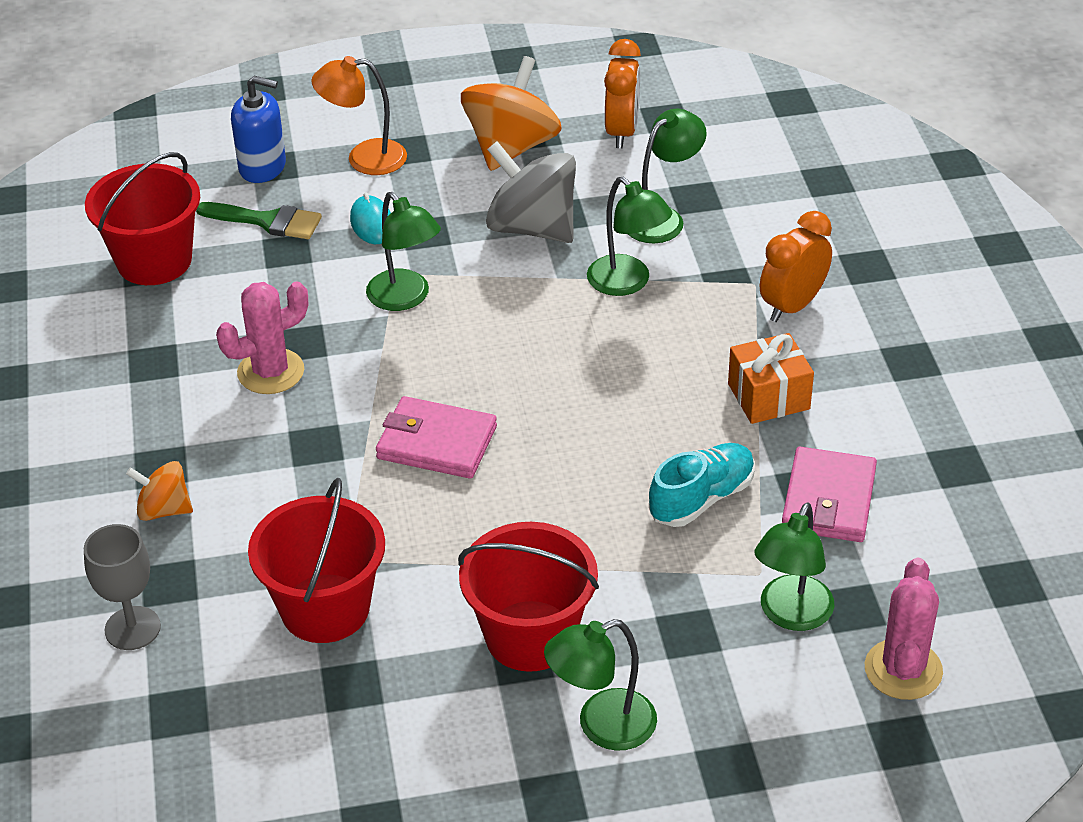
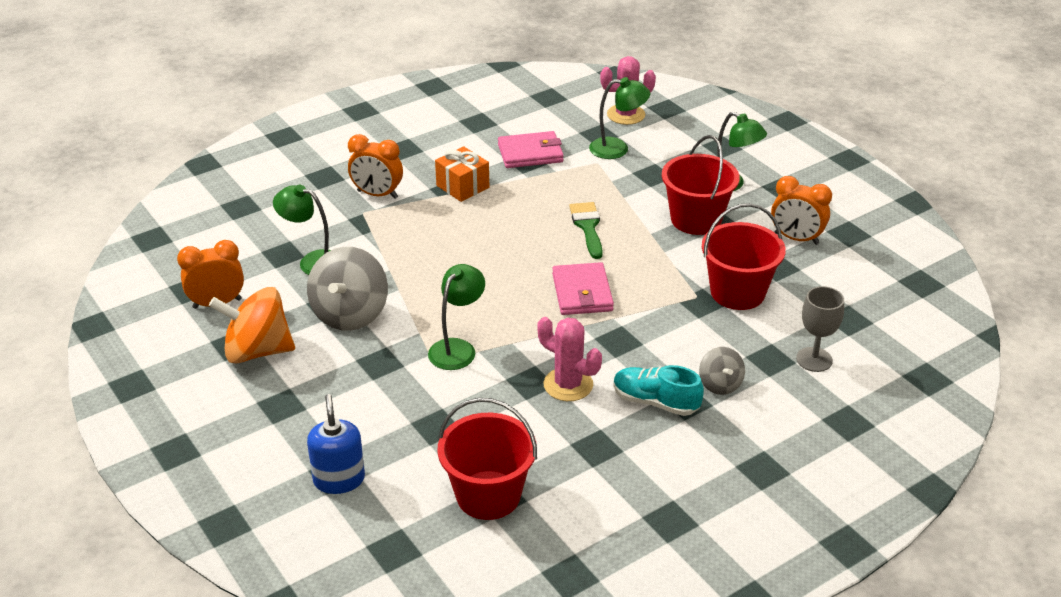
camera: 115 degrees left, 5 degrees down
(164, 509) = (720, 384): orange spinning top -> grey spinning top
(267, 221) = (407, 449): green brush -> green brush (588, 227)
(364, 158) = (303, 424): orange lamp -> none
(372, 223) = (383, 392): turquoise mouse -> none
(403, 744) = (796, 239): none -> orange clock
(627, 283) = (389, 259): green lamp -> none
(701, 498) = (558, 190): turquoise shoe -> turquoise shoe (655, 402)

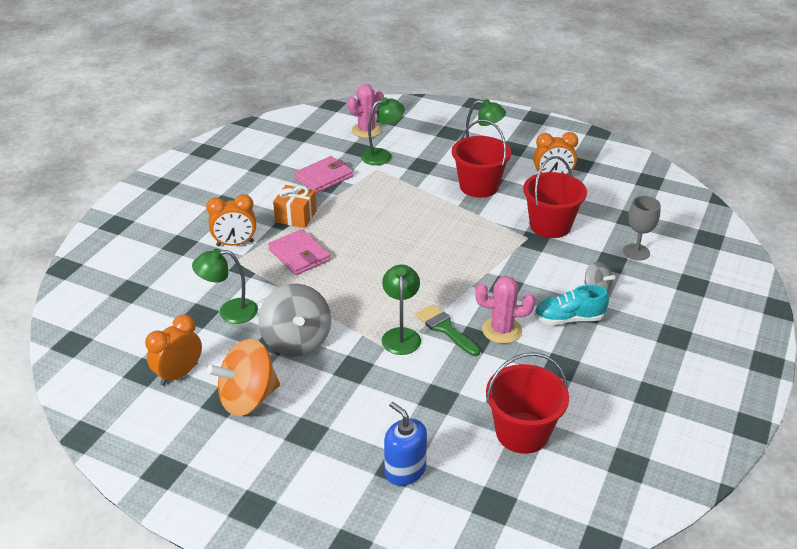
camera: 30 degrees left, 0 degrees up
(582, 292) = (451, 262): pink wallet -> pink wallet (299, 255)
(588, 227) = (412, 215): green brush -> green brush (445, 328)

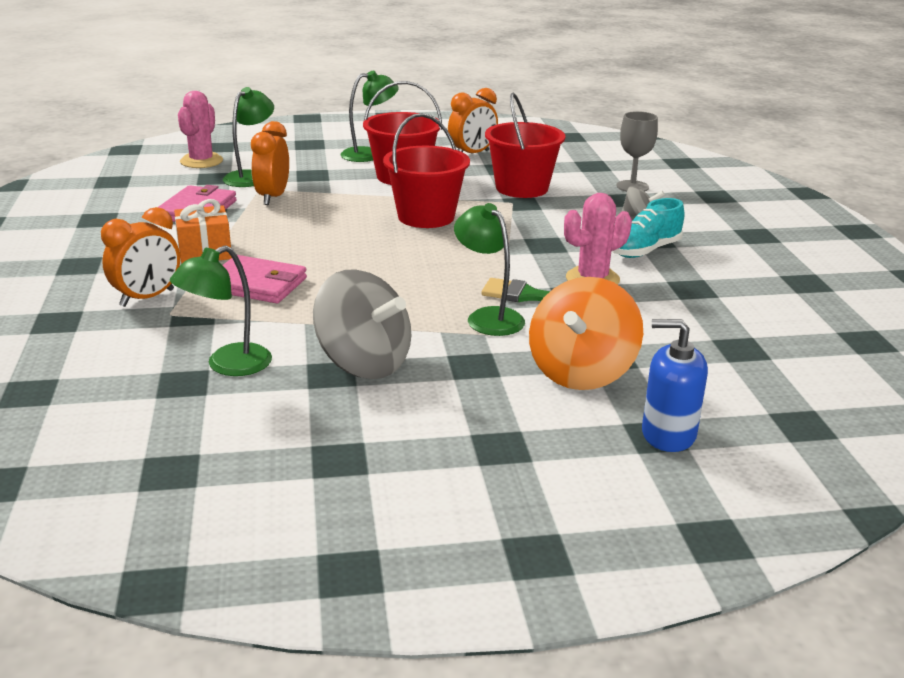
camera: 35 degrees left, 10 degrees down
(179, 374) = (232, 454): orange clock -> orange clock (272, 197)
(248, 398) = (373, 442): orange spinning top -> orange spinning top (581, 372)
(522, 432) = (737, 353): red bucket -> red bucket (426, 217)

